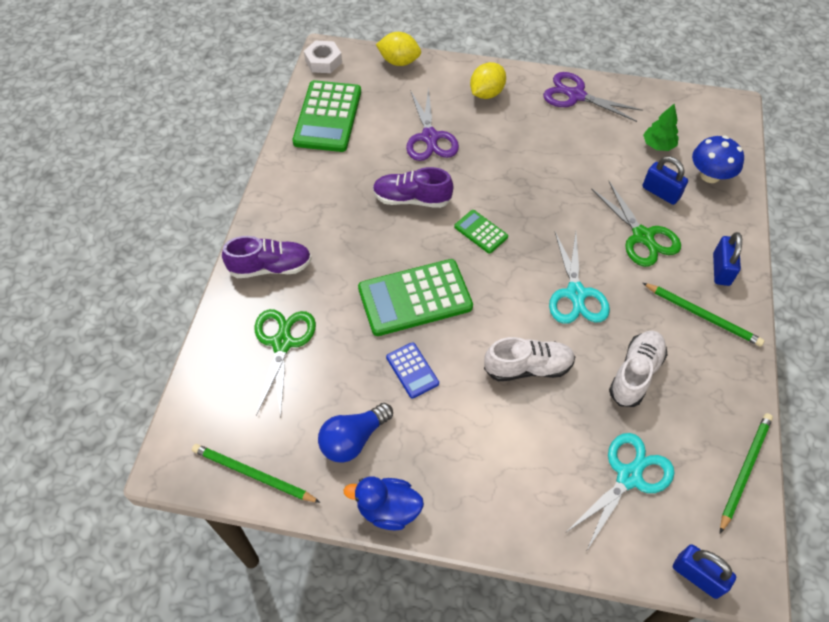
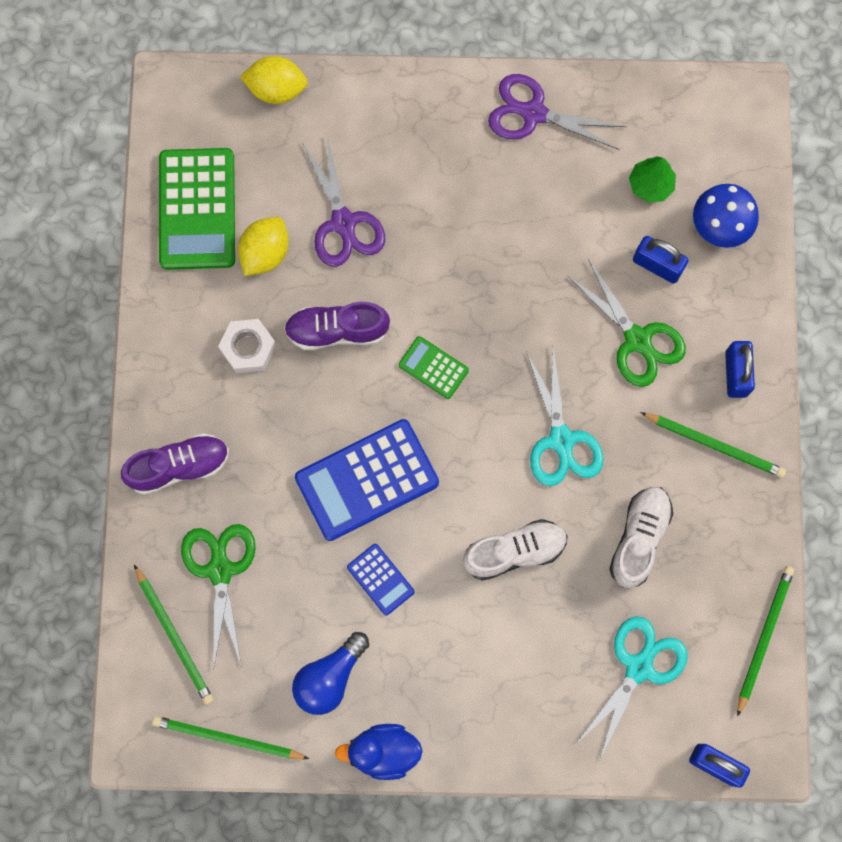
camera: 10 degrees left, 20 degrees up
(231, 386) = (174, 637): none -> green pencil
(323, 61) = (168, 106): white nut -> white nut (248, 348)
(415, 298) = (367, 480): green calculator -> blue calculator
(486, 93) = (409, 130): yellow lemon -> yellow lemon (265, 253)

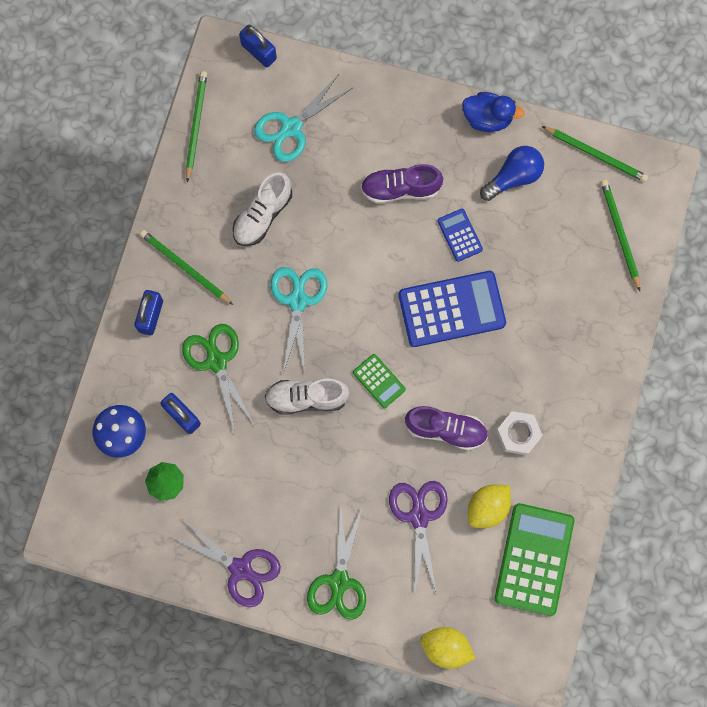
camera: 165 degrees left, 0 degrees up
(179, 466) = (591, 356): purple shoe -> purple shoe (400, 189)
(220, 570) = (576, 272): green scissors -> green scissors (339, 581)
(514, 552) = (356, 229): white shoe -> white shoe (306, 398)
(764, 637) = (196, 125): green pencil -> green pencil turned 150 degrees clockwise

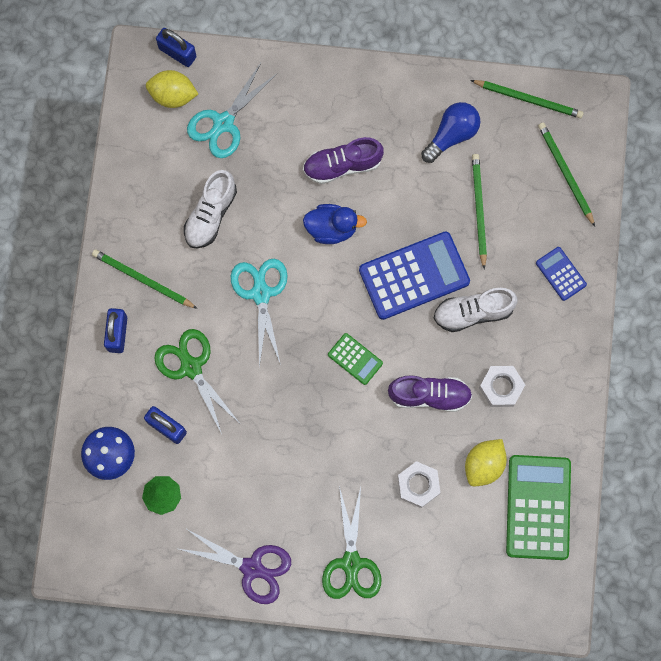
camera: 10 degrees left, 0 degrees up
(196, 125) = (128, 136): green pencil -> green pencil (479, 209)
(306, 398) = (287, 388): white shoe -> white shoe (473, 312)
(419, 516) = (418, 485): purple scissors -> white nut
(446, 647) = (467, 609): yellow lemon -> yellow lemon (173, 95)
(459, 235) = (409, 201): blue calculator -> blue calculator (560, 274)
(487, 118) = (416, 81): blue duck -> blue duck (331, 228)

